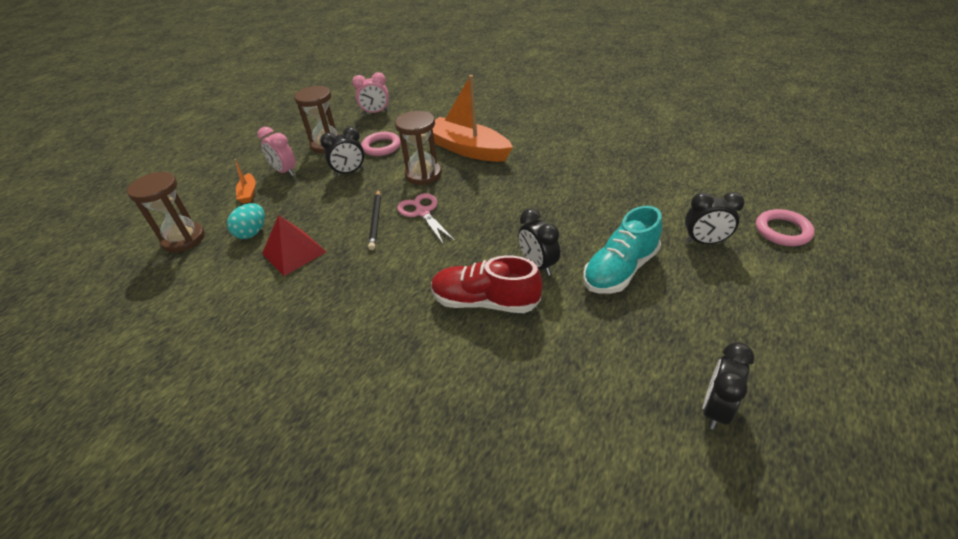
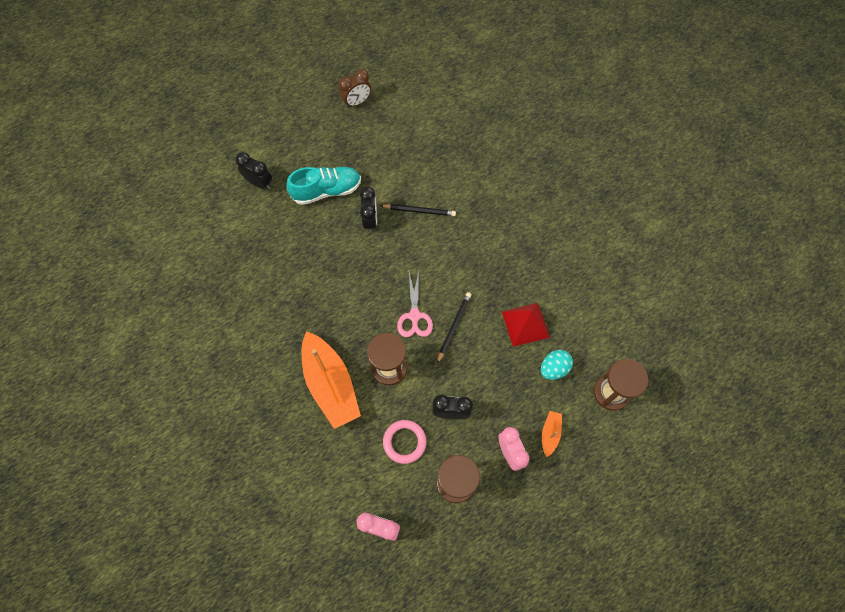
camera: 155 degrees left, 25 degrees up
(485, 301) = (419, 211): red shoe -> black pencil
(715, 409) = (356, 102): black clock -> brown clock
(782, 231) = (208, 166): pink ring -> none

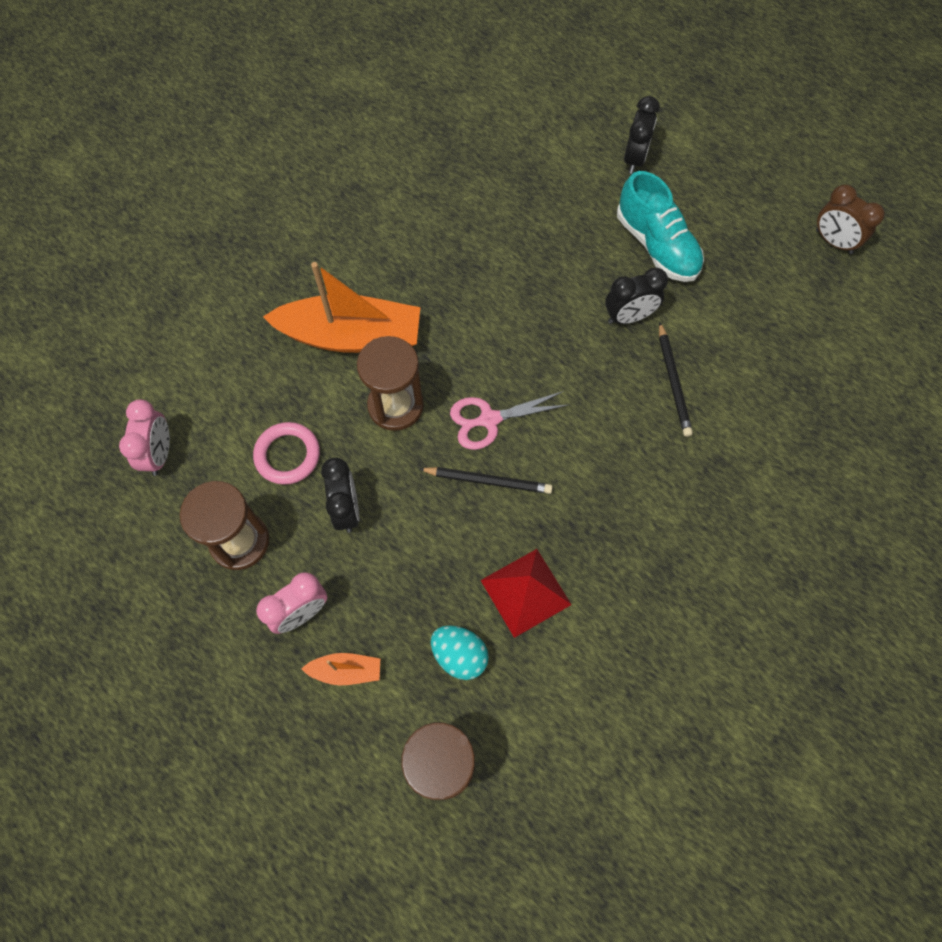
camera: 75 degrees right, 0 degrees up
(330, 384) = (351, 336): orange boat -> orange boat turned 135 degrees counterclockwise

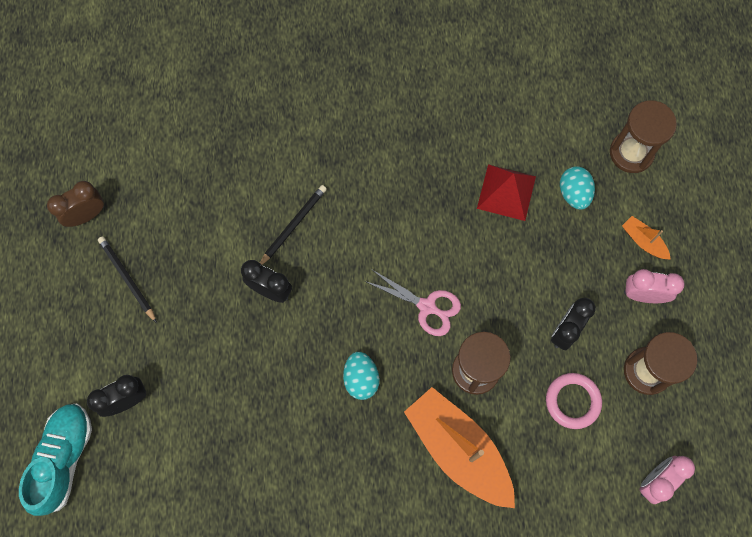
camera: 135 degrees left, 5 degrees up
(482, 318) = (361, 379): none -> turquoise egg
(488, 481) = (465, 270): black pencil -> black pencil (128, 279)
(657, 246) = (194, 320): turquoise shoe -> turquoise shoe (64, 459)
(833, 242) = (86, 215): brown clock -> brown clock turned 120 degrees counterclockwise

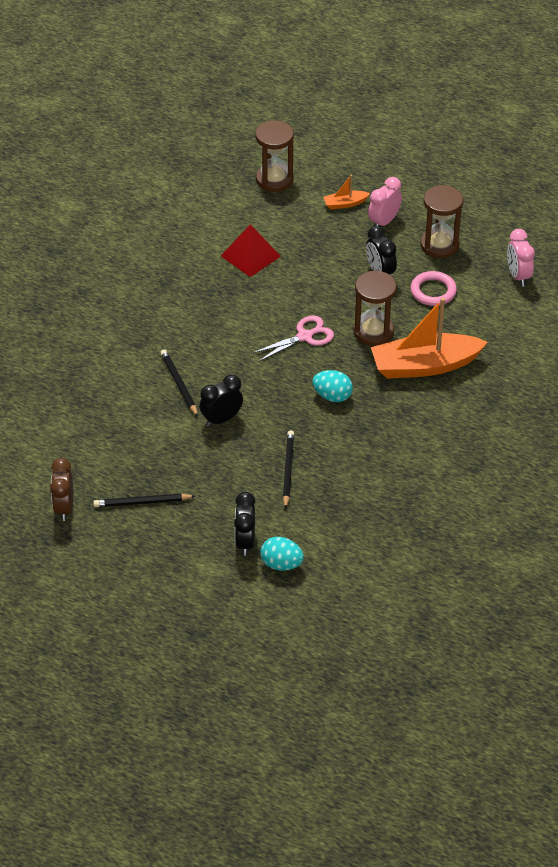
camera: 60 degrees left, 25 degrees down
(64, 459) = (264, 600): turquoise shoe -> none
(238, 390) = (288, 470): none -> black pencil
(573, 193) = (281, 222): turquoise egg -> turquoise egg (281, 564)

